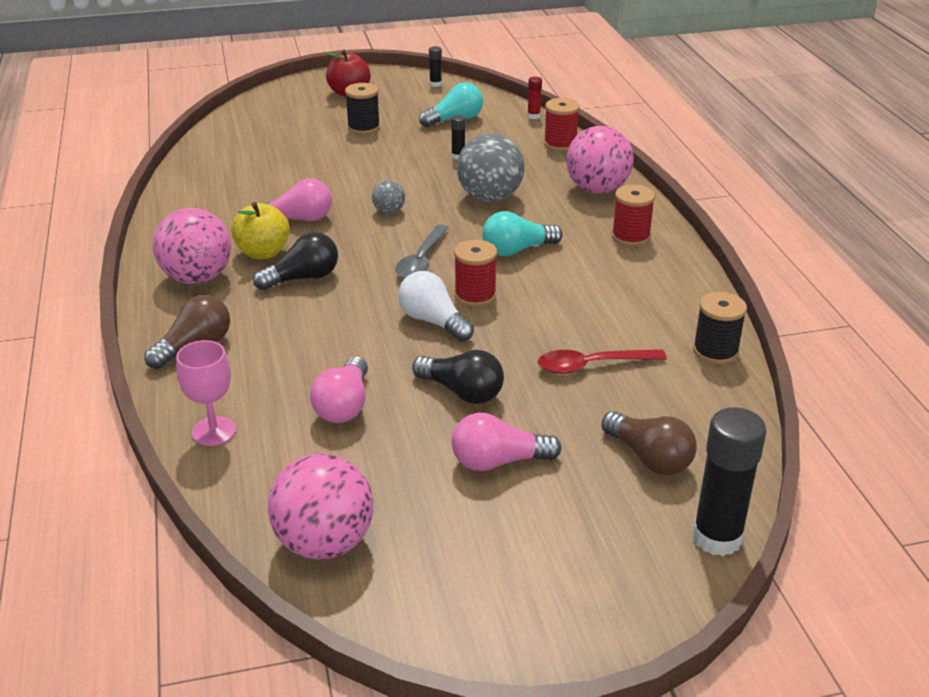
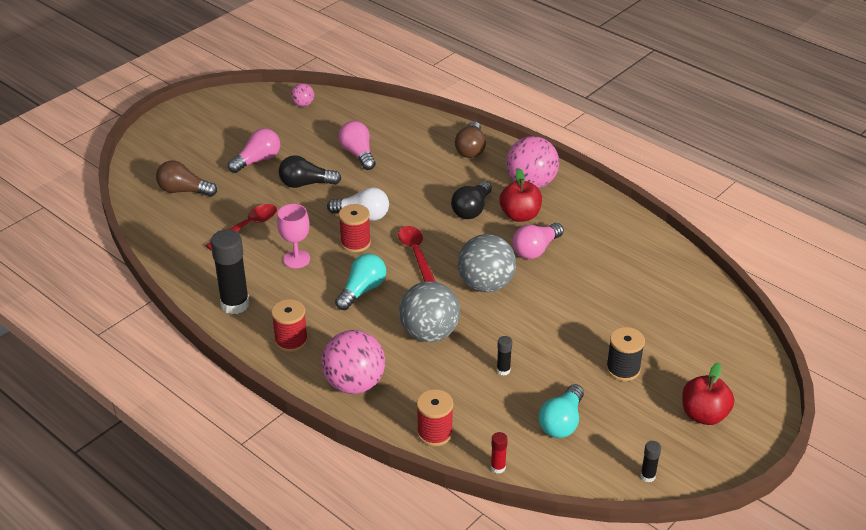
camera: 145 degrees right, 5 degrees up
(214, 431) = (404, 120): pink goblet -> pink goblet (296, 259)
(263, 253) = (520, 215): yellow apple -> red apple
(324, 543) = (303, 104): pink ball -> pink ball, size x0.49
(389, 211) = (486, 285): grey ball -> grey ball, size x2.06
(421, 260) = (416, 254): grey spoon -> red spoon
(715, 351) = (178, 267): black spool -> none
(717, 538) = (133, 169): black glue stick -> black glue stick (235, 304)

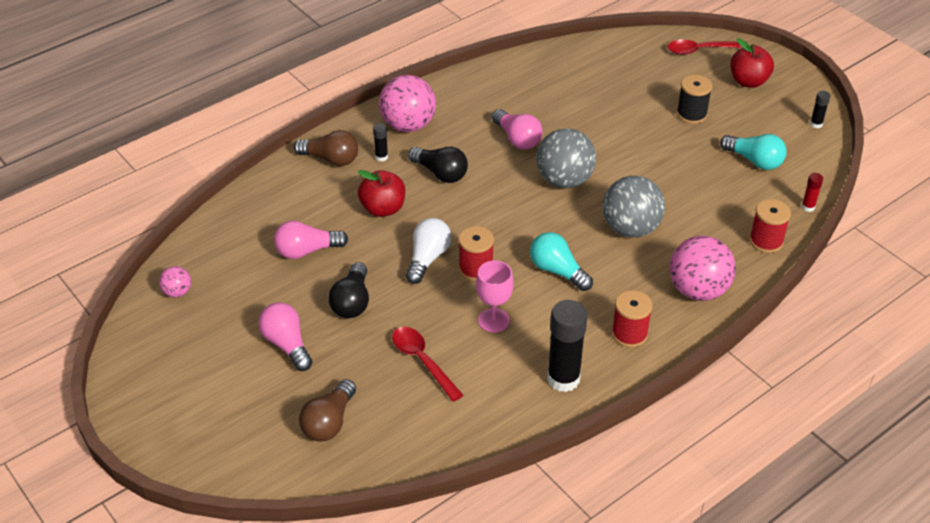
camera: 80 degrees left, 5 degrees up
(416, 254) = (505, 223): red spoon -> red spoon (701, 50)
(503, 370) = (687, 186): black glue stick -> black glue stick (381, 157)
(520, 215) = (460, 141): red apple -> red apple (383, 208)

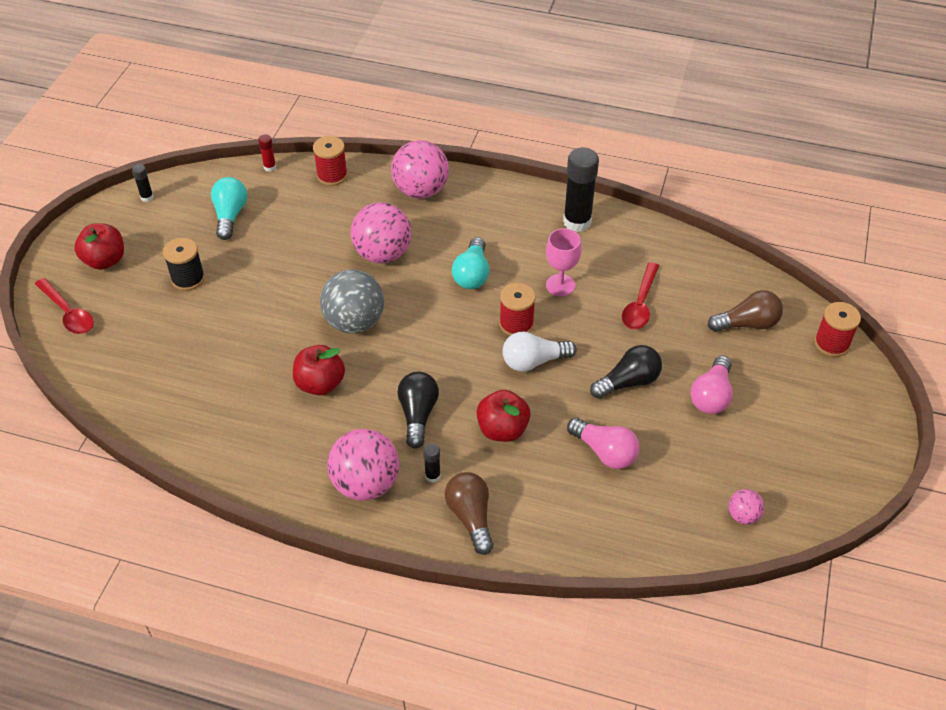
camera: 125 degrees left, 5 degrees up
(517, 139) = (320, 384): pink light bulb -> red apple
(629, 334) = (500, 207): red spool -> red spool (831, 343)
(630, 228) = (383, 254): grey ball -> pink ball

